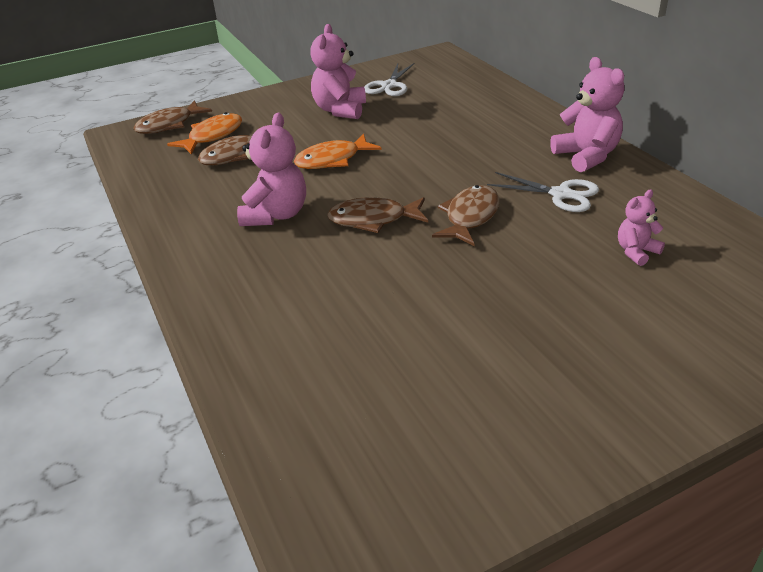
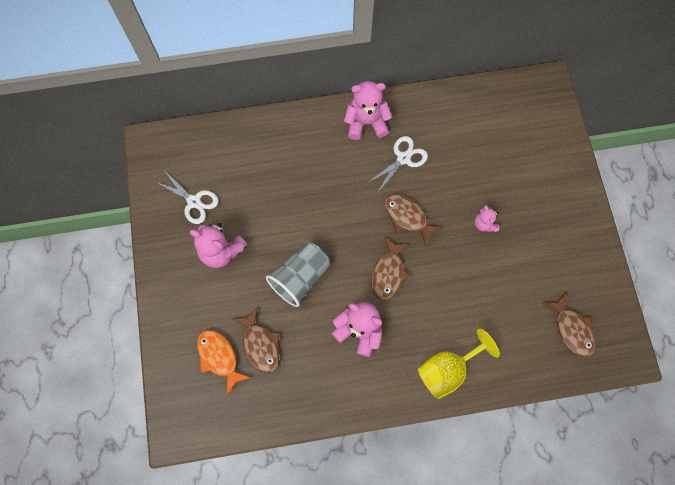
camera: 75 degrees left, 35 degrees up
(169, 125) = (179, 391): brown fish -> brown fish (571, 329)
(239, 305) = (447, 370): none -> yellow goblet
(332, 160) = (300, 277): orange fish -> grey cup
(636, 252) = (472, 150): pink teddy bear -> pink teddy bear (484, 224)

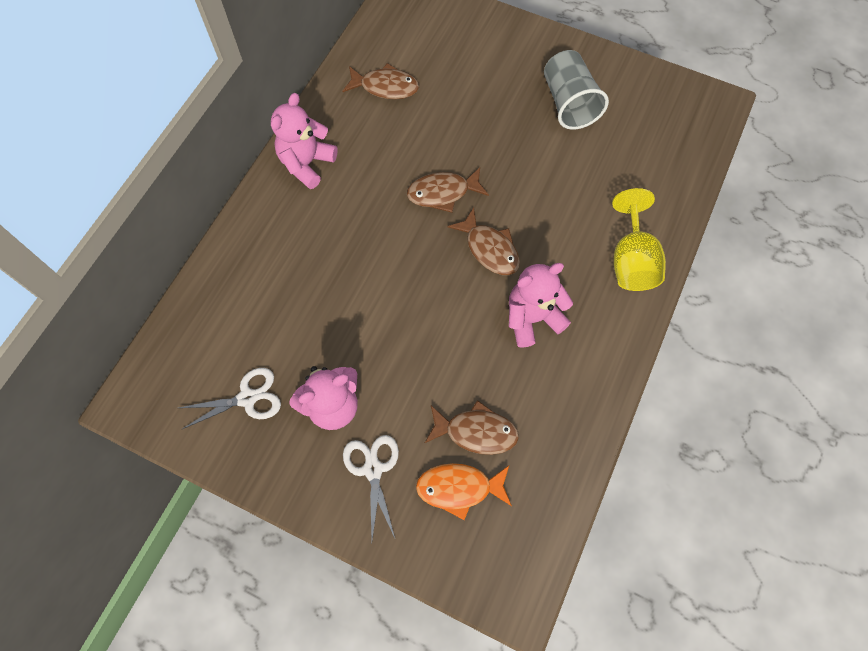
camera: 55 degrees left, 5 degrees down
(300, 277) = (429, 339): grey cup -> grey cup (568, 103)
(403, 158) = (375, 155): white scissors -> white scissors (373, 469)
(484, 224) = (503, 131): pink teddy bear -> none
(571, 329) = (662, 129): brown fish -> brown fish (385, 87)

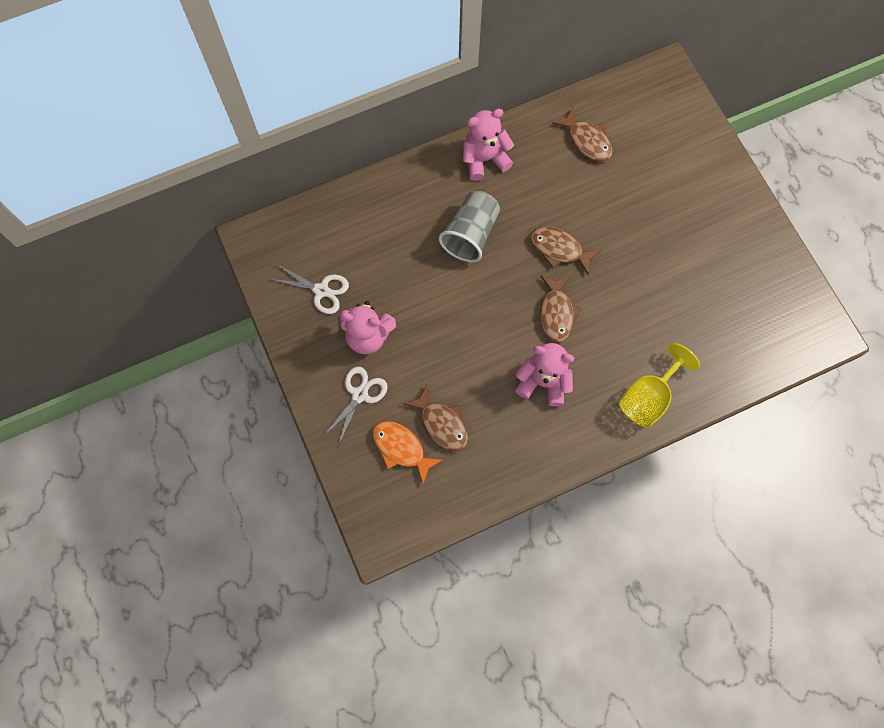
camera: 40 degrees right, 5 degrees up
(568, 103) = (711, 250): grey cup -> grey cup (470, 234)

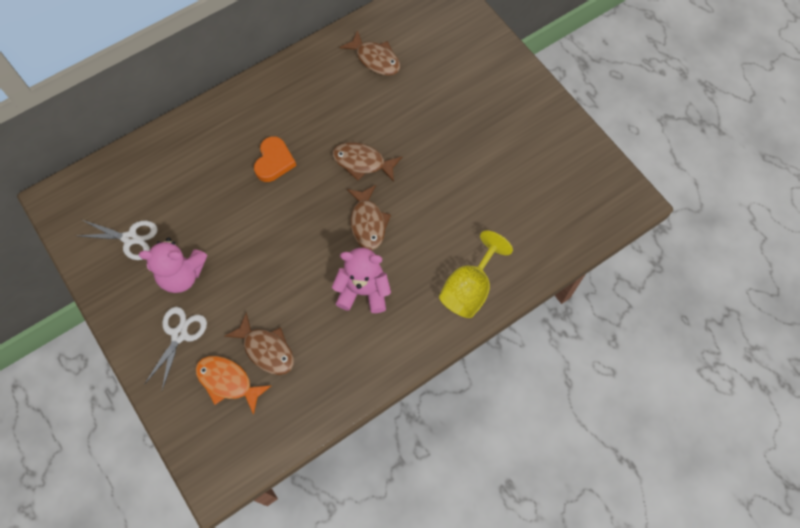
camera: 10 degrees left, 5 degrees down
(470, 234) = (274, 161): grey cup -> orange heart
(484, 159) = (279, 90): pink teddy bear -> none

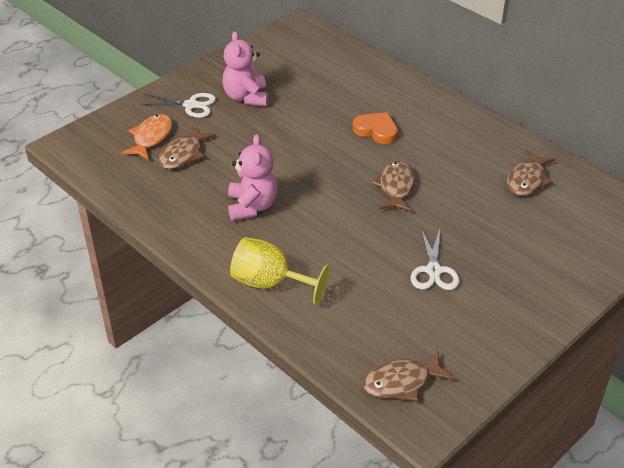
camera: 80 degrees right, 25 degrees down
(130, 238) = (274, 65): white scissors -> white scissors (433, 271)
(274, 161) = (376, 130): orange heart -> orange heart turned 150 degrees counterclockwise
(367, 222) = (328, 200): brown fish -> brown fish (402, 382)

